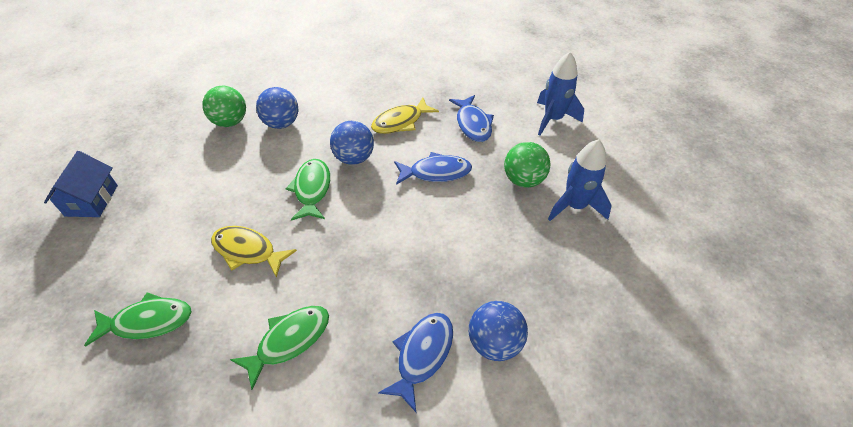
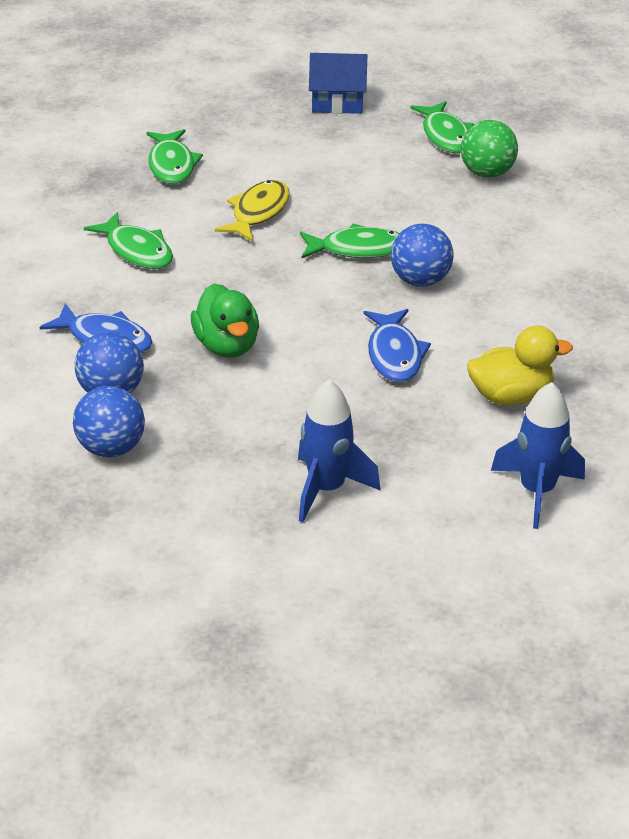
camera: 90 degrees right, 10 degrees down
(172, 140) = (445, 136): none -> green fish
(282, 123) = (489, 214): blue ball -> blue ball (111, 448)
(400, 122) = (506, 321): yellow fish -> none
(429, 265) = (227, 346): none -> green duck
(473, 124) = (510, 396): blue fish -> yellow duck
(523, 180) = (381, 441): green ball -> none

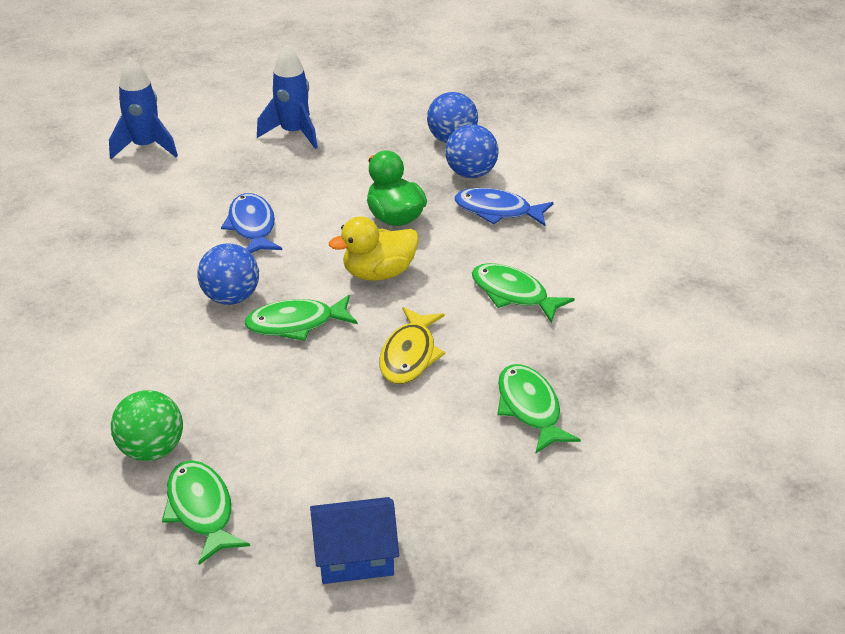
camera: 170 degrees right, 0 degrees up
(510, 396) = (156, 206): yellow duck -> yellow duck (379, 273)

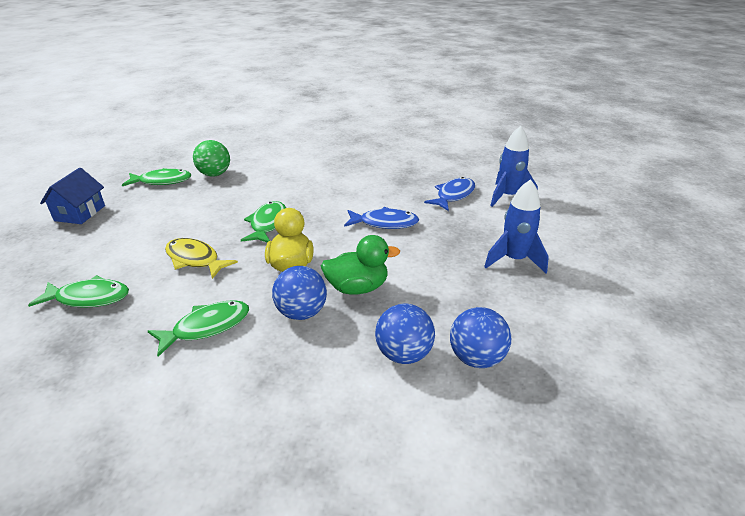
camera: 110 degrees right, 5 degrees down
(231, 297) = (313, 207): blue ball -> blue ball (301, 313)
(497, 211) = (328, 354): blue fish -> blue fish (453, 195)

